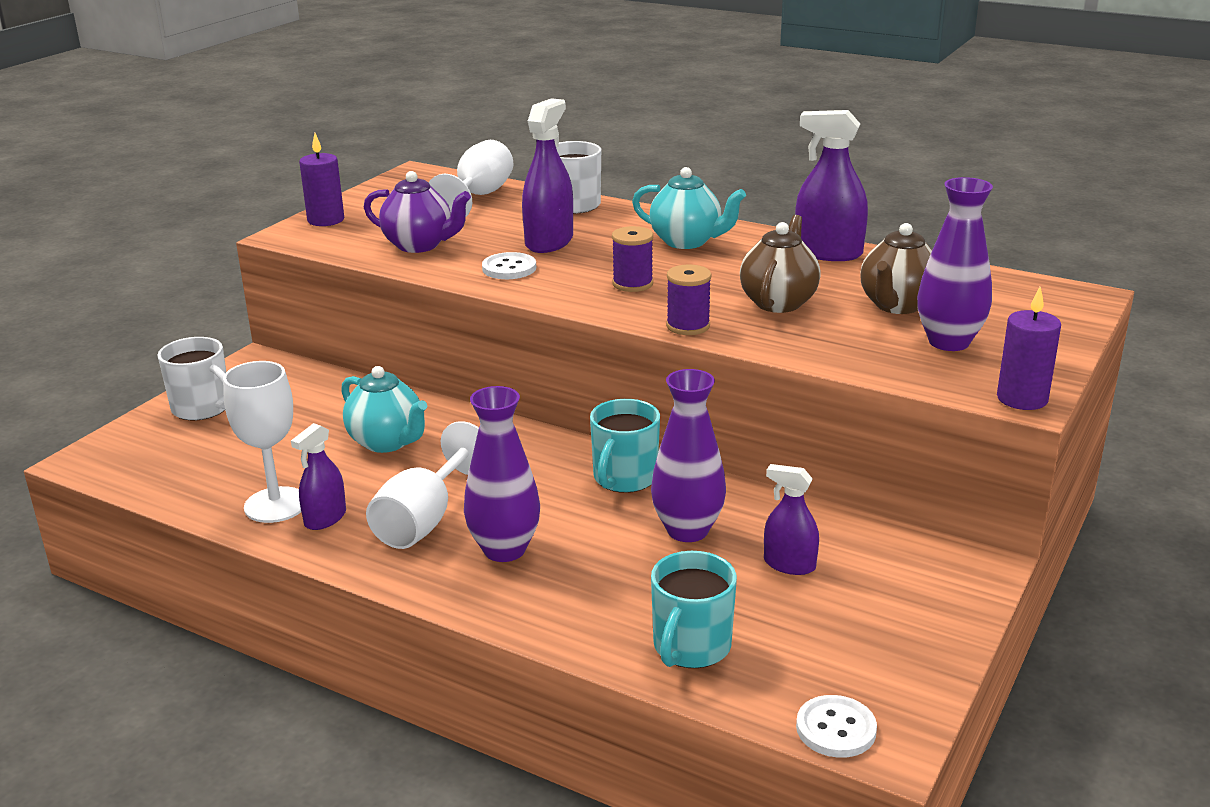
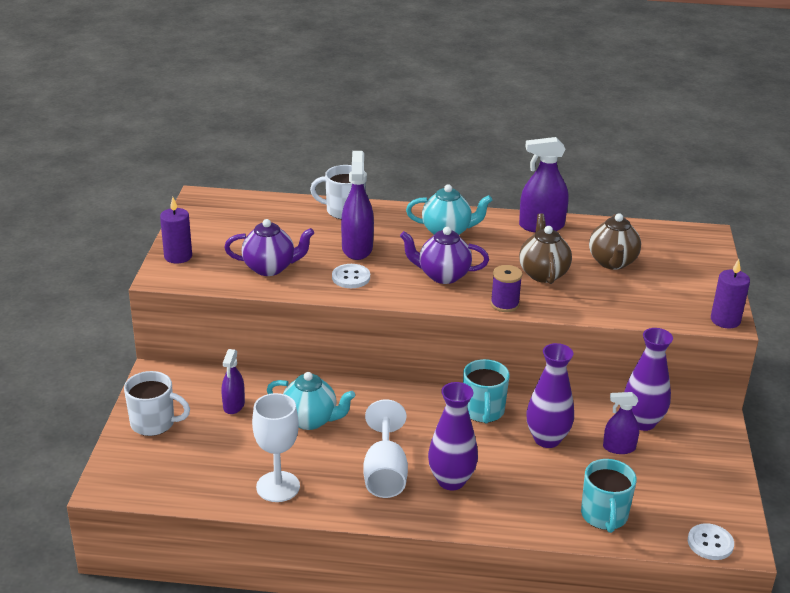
camera: 25 degrees left, 5 degrees up
(325, 518) = (320, 488): purple spray bottle -> purple spray bottle (234, 405)
(478, 197) = (270, 214): white goblet -> none
(632, 284) = (442, 276): purple spool -> purple teapot
(949, 342) = (660, 286): purple vase -> purple vase (642, 422)

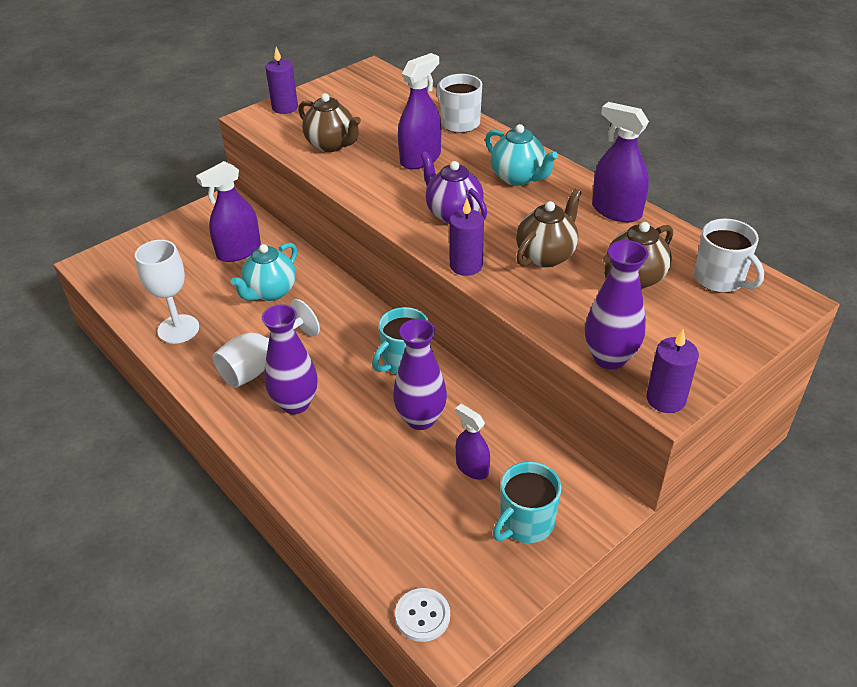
camera: 45 degrees right, 10 degrees up
(154, 423) = (175, 236): white mug -> white mug (720, 279)
(234, 405) = (239, 251): purple spray bottle -> purple spray bottle, size x1.61
(270, 268) = (331, 145): purple teapot -> brown teapot
(310, 420) = (270, 292): turquoise teapot -> turquoise teapot turned 60 degrees clockwise
(351, 277) = (377, 180): white button -> none
(504, 304) = (466, 265): purple spool -> purple candle
(604, 516) = (367, 519): turquoise mug -> turquoise mug (525, 523)
(642, 422) = (529, 459): purple vase -> purple vase (610, 358)

